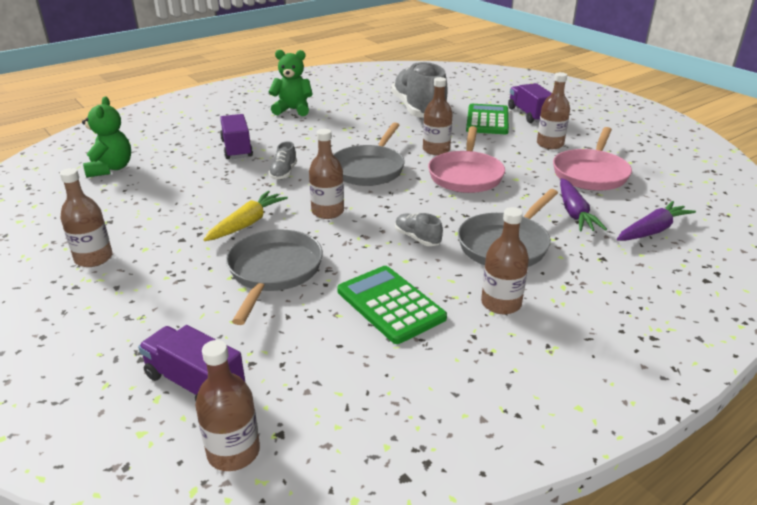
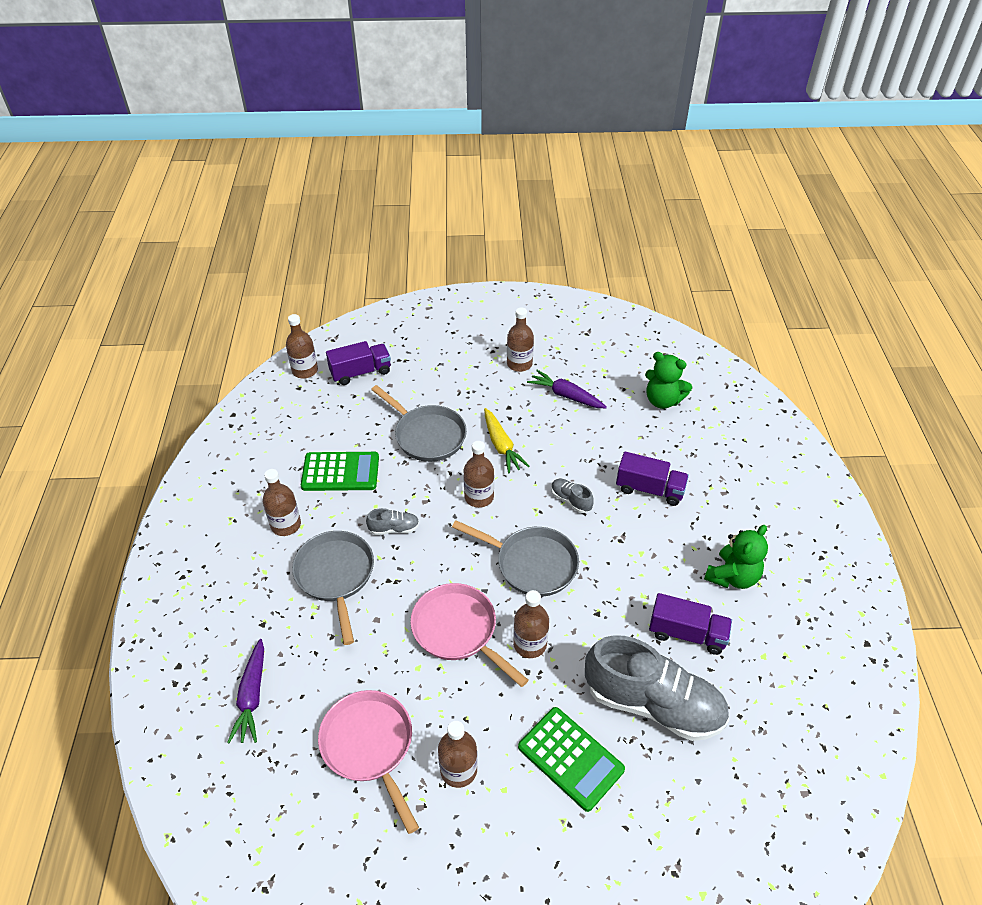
camera: 125 degrees right, 15 degrees up
(369, 169) = (531, 564): grey pan -> grey pan turned 150 degrees clockwise
(529, 115) = (553, 827): purple truck -> purple truck (687, 633)
(574, 213) = (327, 662): purple carrot -> purple carrot (566, 396)

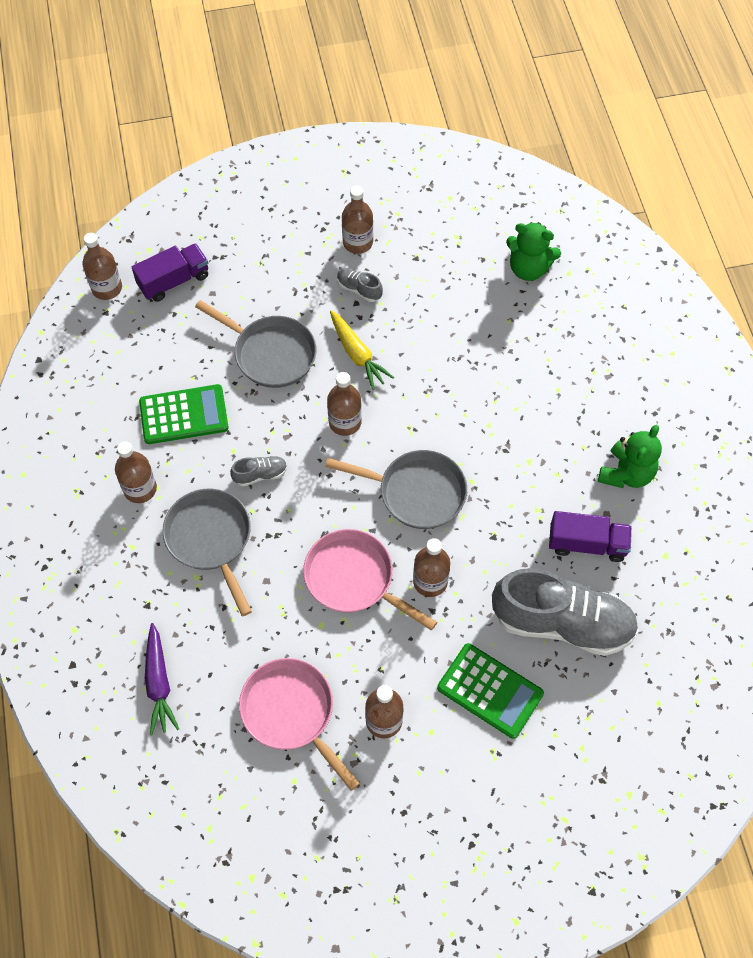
camera: 10 degrees left, 15 degrees up
(566, 396) = (419, 278): purple carrot -> none
(570, 500) = (445, 411): grey shoe -> grey shoe (359, 289)
(649, 489) = (528, 384): purple truck -> none

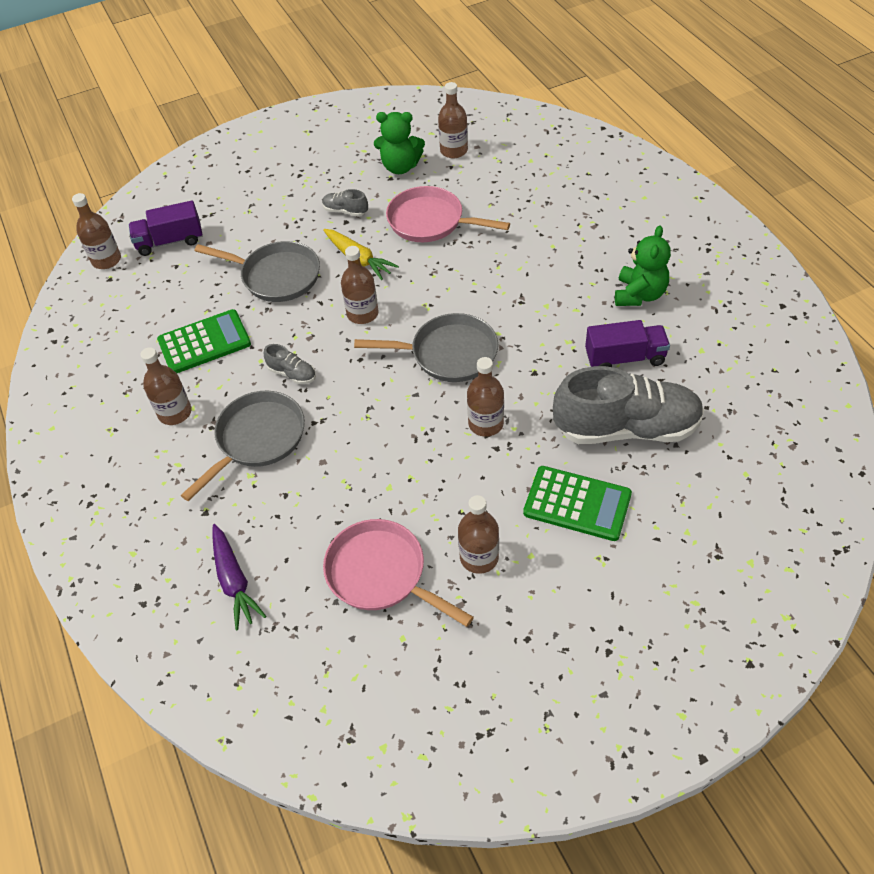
camera: 10 degrees left, 10 degrees down
(174, 281) = (170, 241): purple truck -> purple truck turned 150 degrees counterclockwise
(211, 540) = (257, 439): grey pan -> grey pan turned 75 degrees clockwise
(260, 474) = (292, 374): grey shoe -> grey shoe turned 60 degrees clockwise
(354, 579) = (410, 439): pink pan -> pink pan (430, 221)
(357, 242) = (334, 178): brown bottle -> brown bottle (454, 151)
(528, 268) = (494, 164): green teddy bear -> green teddy bear (400, 167)

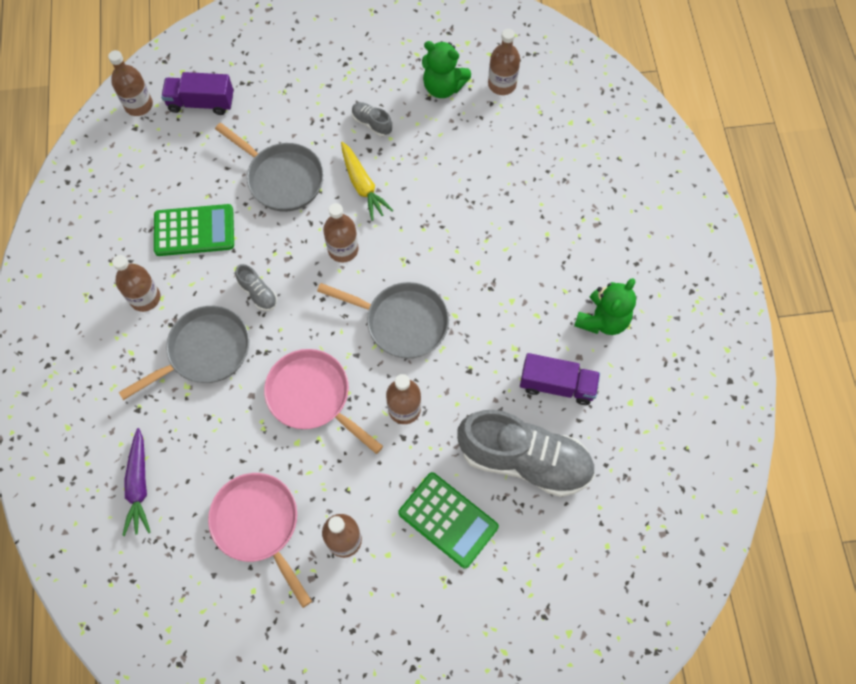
camera: 15 degrees right, 15 degrees up
(430, 221) = (445, 164): pink pan -> pink pan (313, 397)

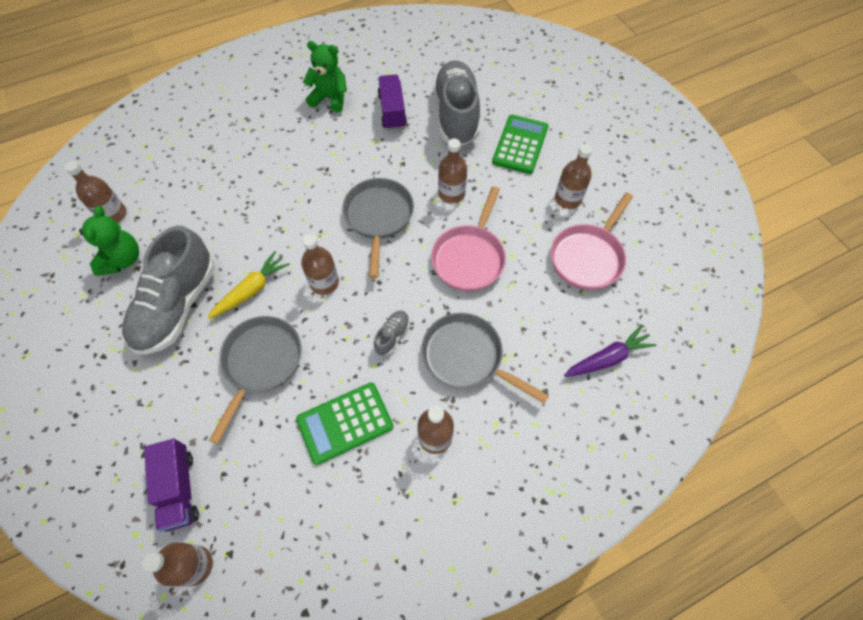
camera: 110 degrees left, 5 degrees down
(194, 231) = (345, 423): green calculator -> green calculator turned 90 degrees counterclockwise
(372, 123) = (177, 306): grey shoe -> grey shoe, size x2.43

